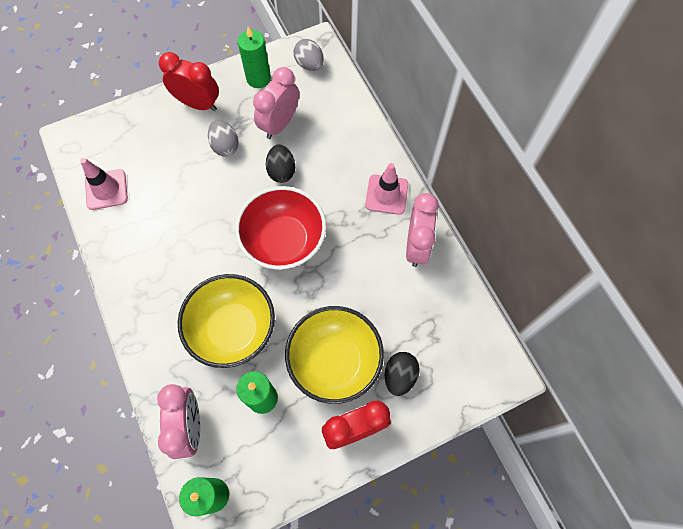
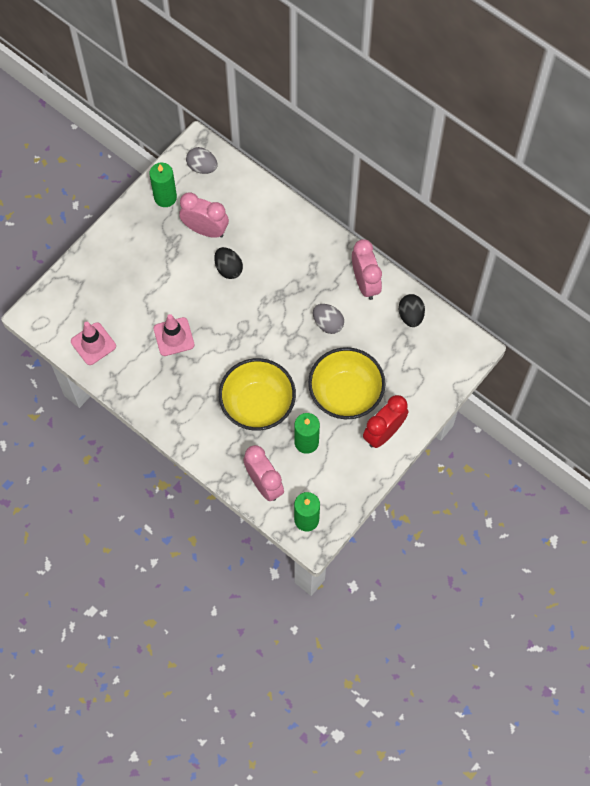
camera: 25 degrees left, 0 degrees up
(198, 104) = (126, 241): red clock -> none
(225, 146) = (170, 267): grey egg -> grey egg (328, 323)
(279, 124) = (205, 230): pink clock -> pink clock turned 105 degrees clockwise
(284, 241) = (260, 323): red bowl -> none
(386, 194) = (322, 252): pink traffic cone -> pink traffic cone (174, 337)
(399, 376) = (398, 383): black egg -> black egg (410, 315)

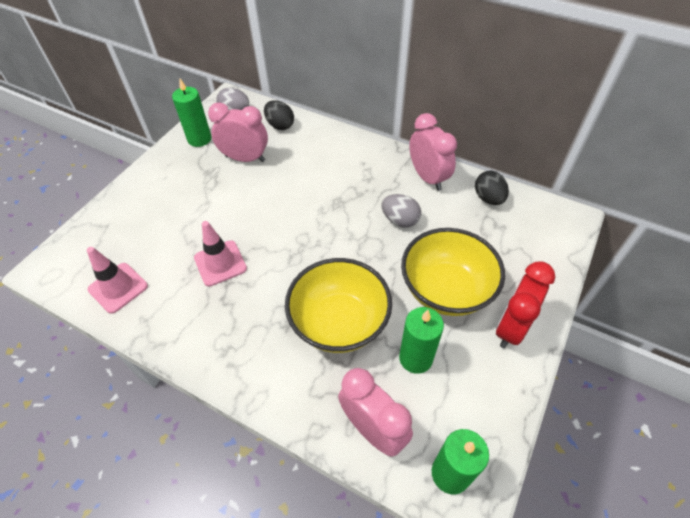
camera: 10 degrees left, 15 degrees down
(228, 268) = (275, 187): black egg -> black egg (280, 125)

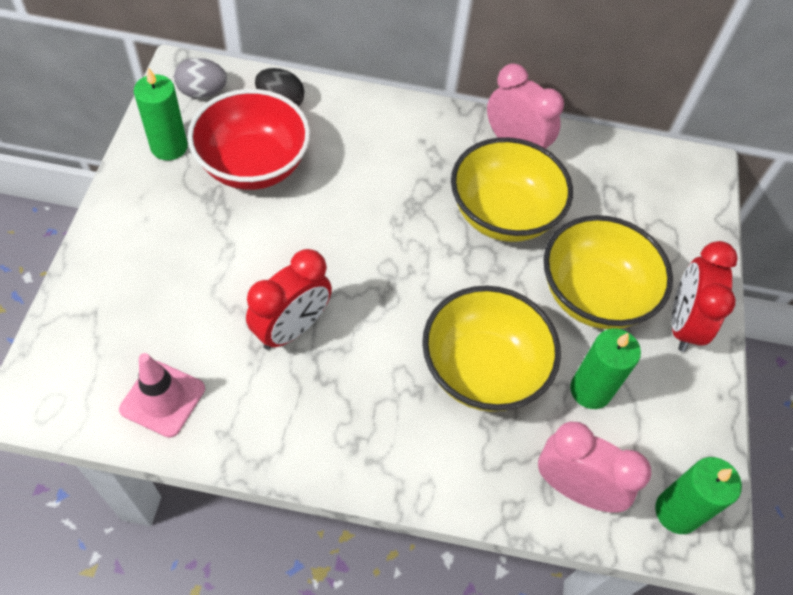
camera: 25 degrees left, 5 degrees up
(220, 263) = (292, 329): pink traffic cone -> red clock
(245, 158) = (253, 165): pink clock -> red bowl
(400, 220) = (503, 214): grey egg -> yellow bowl
(488, 198) = (600, 160): black egg -> none

